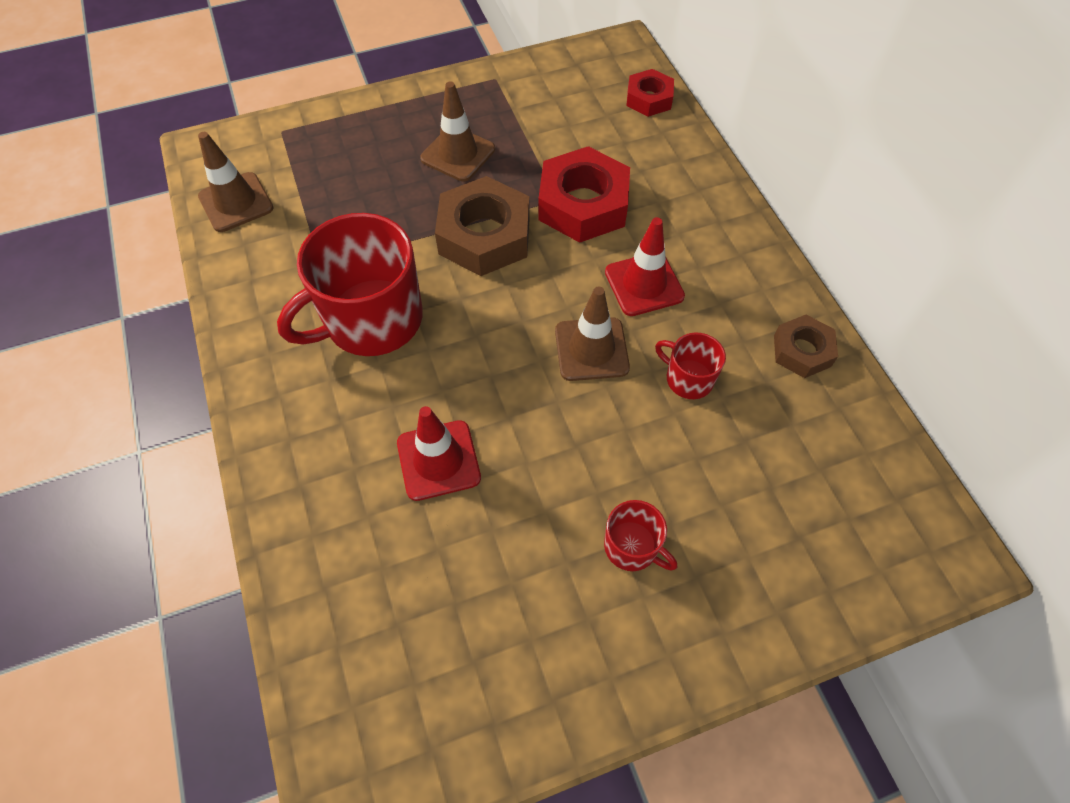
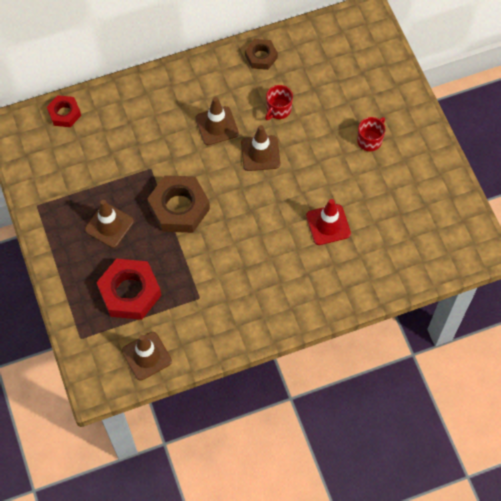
camera: 90 degrees left, 5 degrees up
(371, 320) = (240, 265): red mug -> none
(583, 204) = (156, 154): red nut -> red nut (130, 292)
(644, 284) = (217, 126): red traffic cone -> brown traffic cone

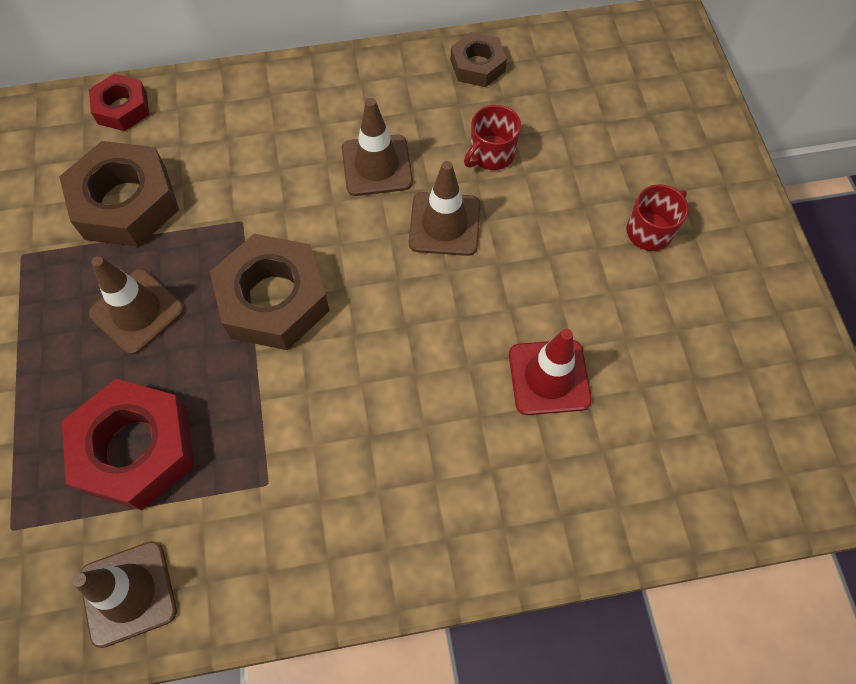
camera: 10 degrees right, 0 degrees up
(84, 168) = (126, 203): none -> brown nut

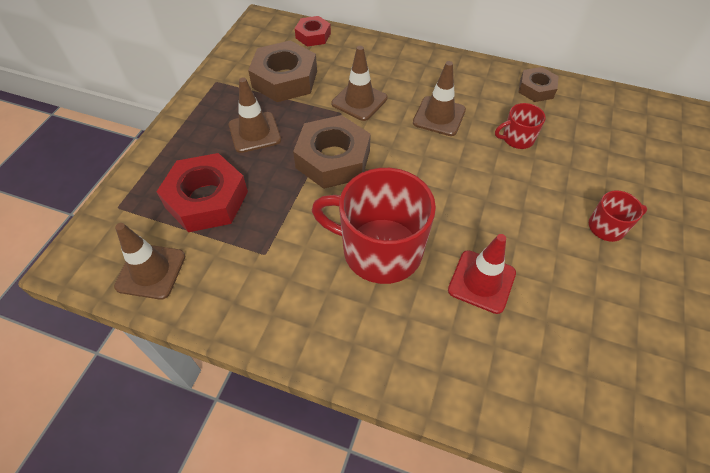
camera: 30 degrees right, 10 degrees down
(409, 400) = (380, 250): none -> red mug
(444, 224) = (463, 164): brown traffic cone -> brown traffic cone (359, 101)

